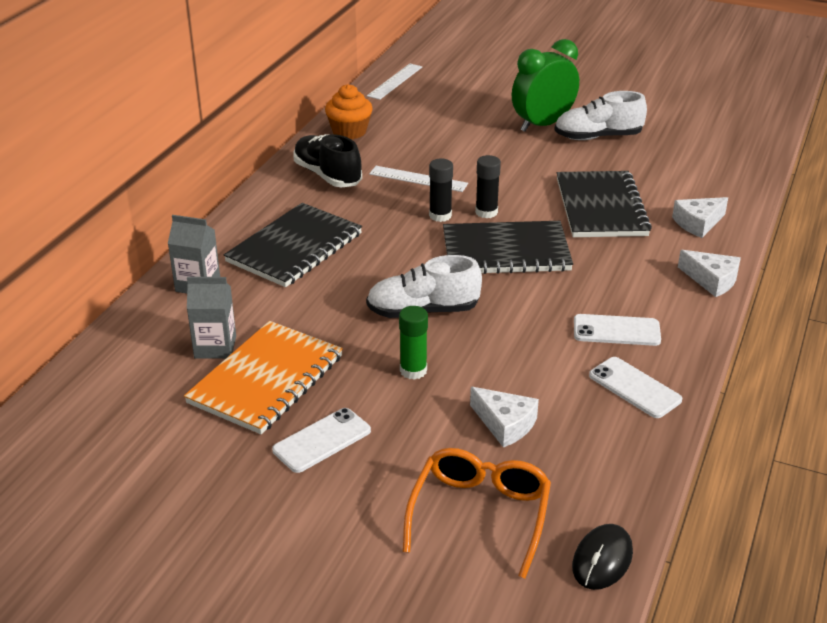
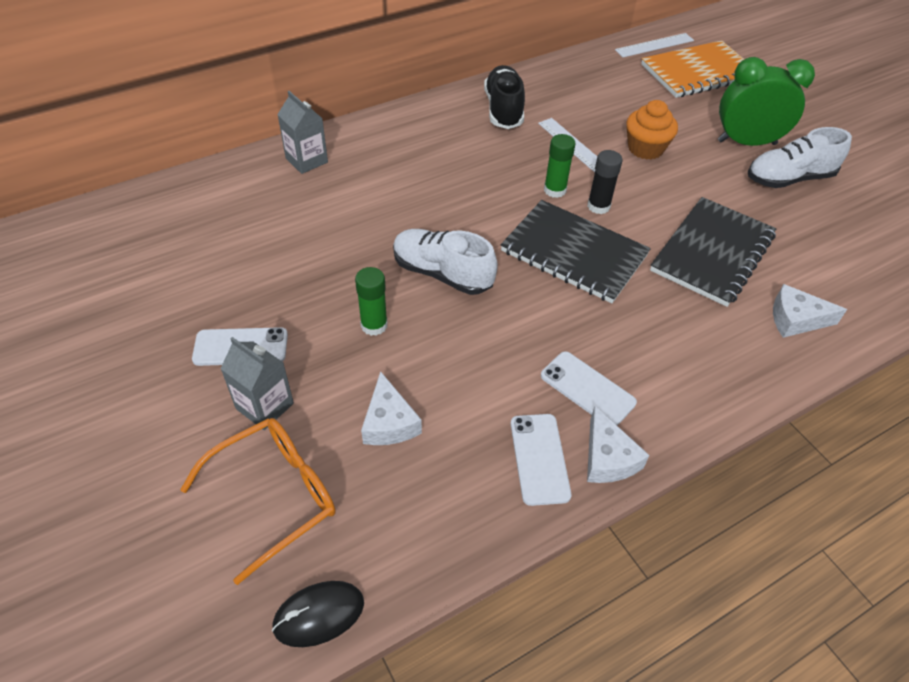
camera: 35 degrees right, 15 degrees up
(215, 347) = (260, 220): grey carton -> grey carton (265, 406)
(266, 380) = (262, 269): orange notebook -> orange notebook (698, 72)
(295, 248) = (408, 163): black notebook -> none
(349, 131) = (564, 77): orange cupcake -> orange cupcake (645, 148)
(440, 215) = (555, 190): black glue stick -> green glue stick
(598, 137) = (789, 178): white shoe -> white shoe turned 45 degrees counterclockwise
(711, 280) = (742, 389): white cheese -> white cheese (607, 458)

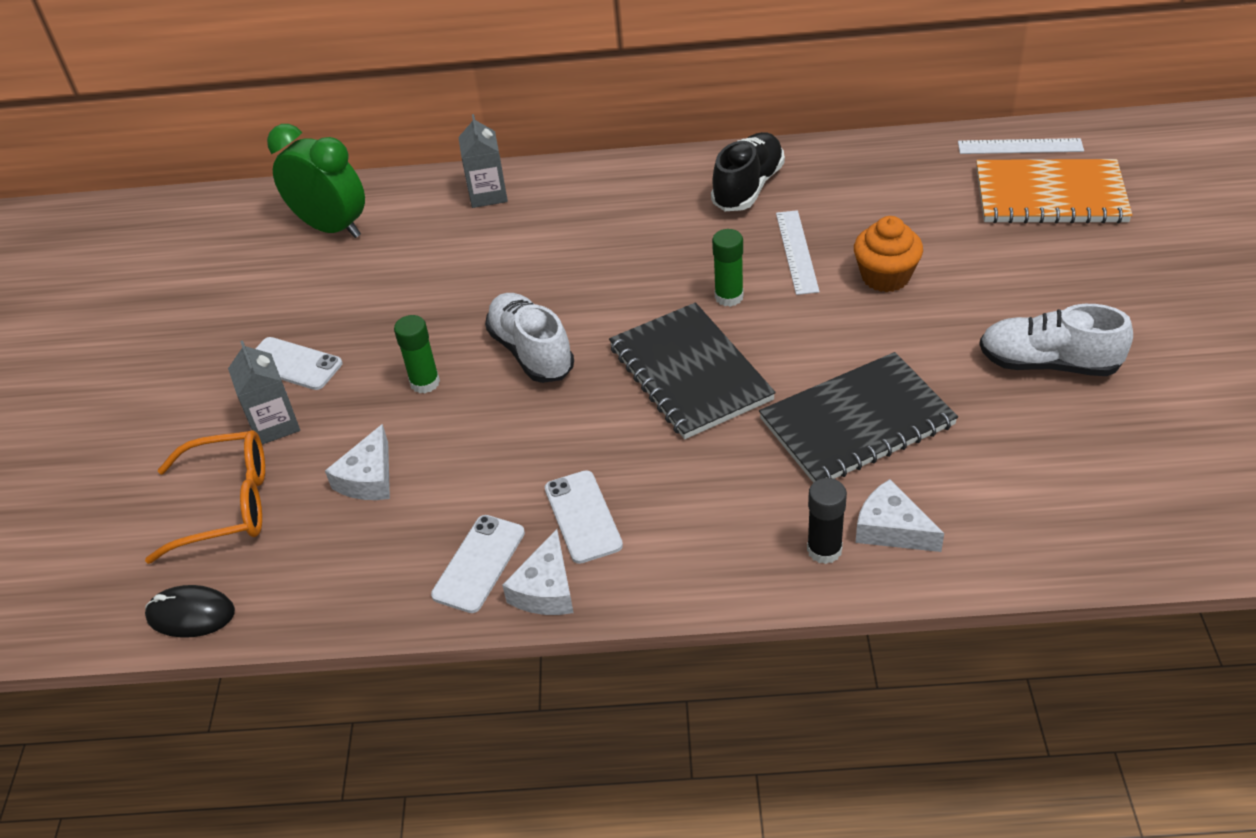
camera: 35 degrees right, 5 degrees down
(598, 206) = (765, 329): black glue stick -> black glue stick (824, 550)
(746, 142) = (1032, 303): green clock -> green clock (331, 228)

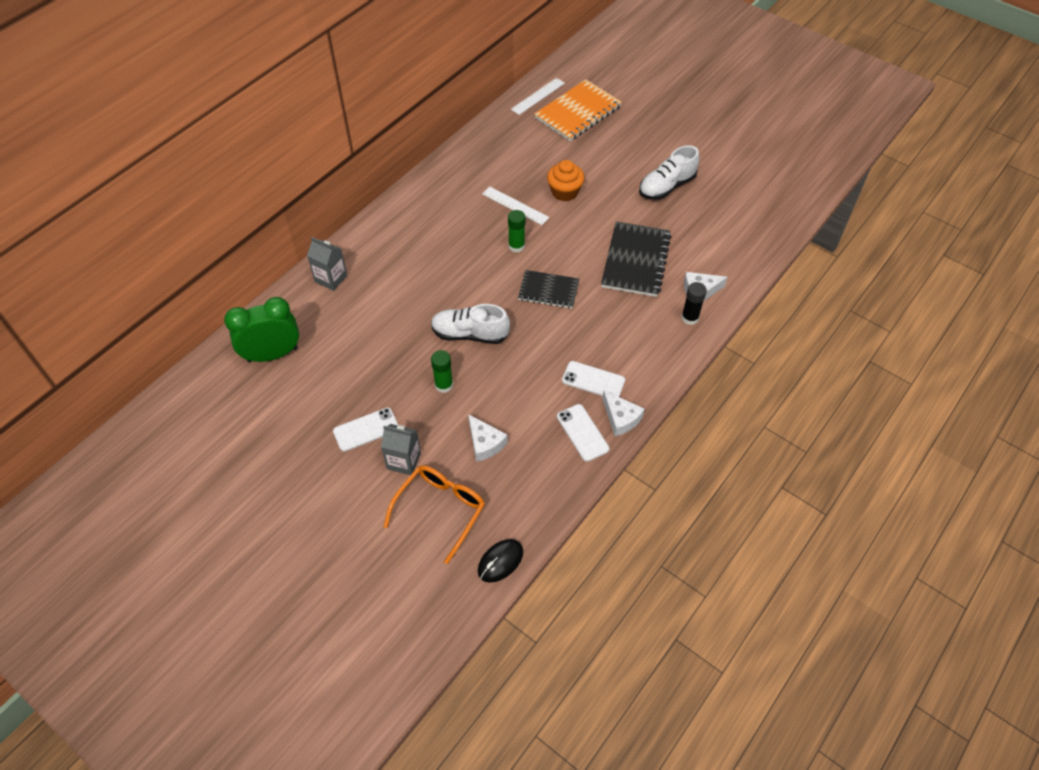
camera: 55 degrees left, 10 degrees up
(690, 373) = (548, 290): black notebook -> black notebook, size x0.64
(748, 187) = (452, 190): black shoe -> none

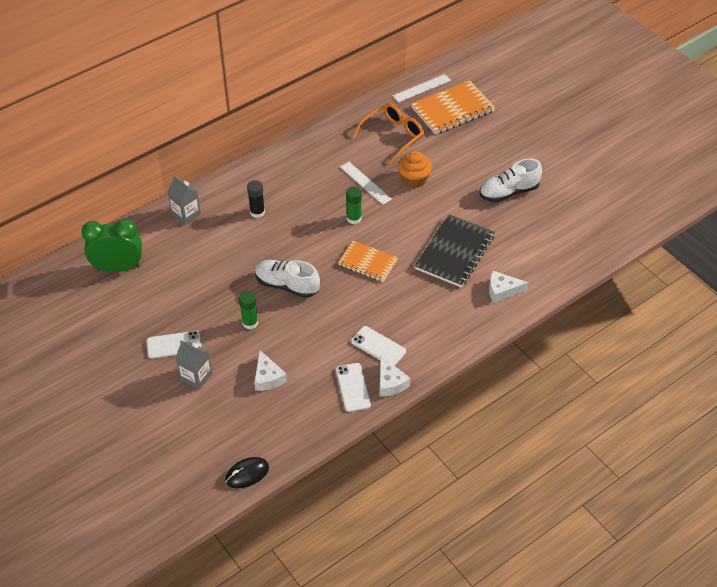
camera: 15 degrees right, 5 degrees down
(440, 511) = (212, 423): orange glasses -> orange glasses (392, 136)
(548, 290) = (368, 262): black notebook -> orange notebook
(690, 318) = (484, 311): black glue stick -> black glue stick (257, 212)

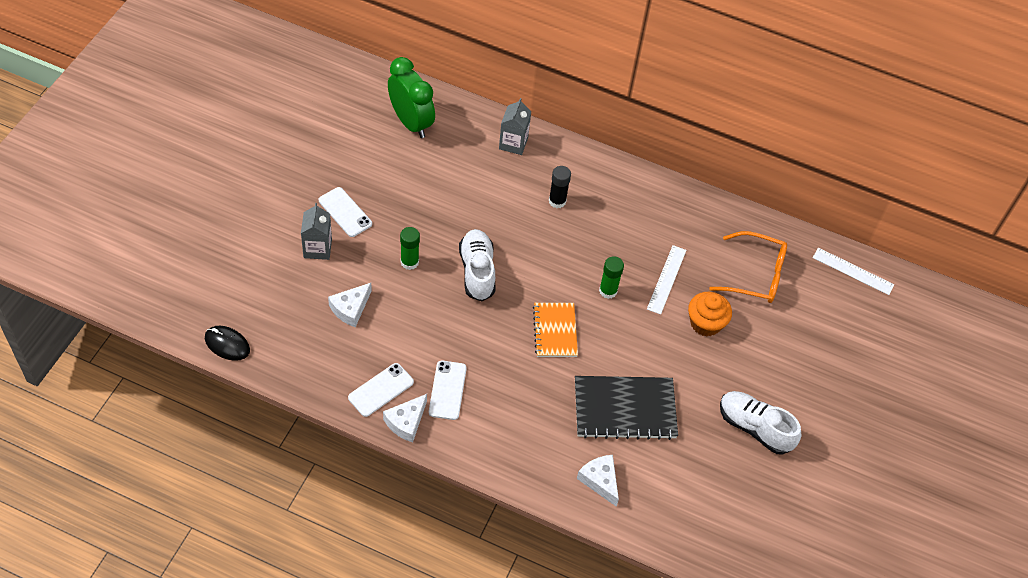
camera: 55 degrees right, 5 degrees up
(453, 109) = (843, 317): orange notebook -> none

